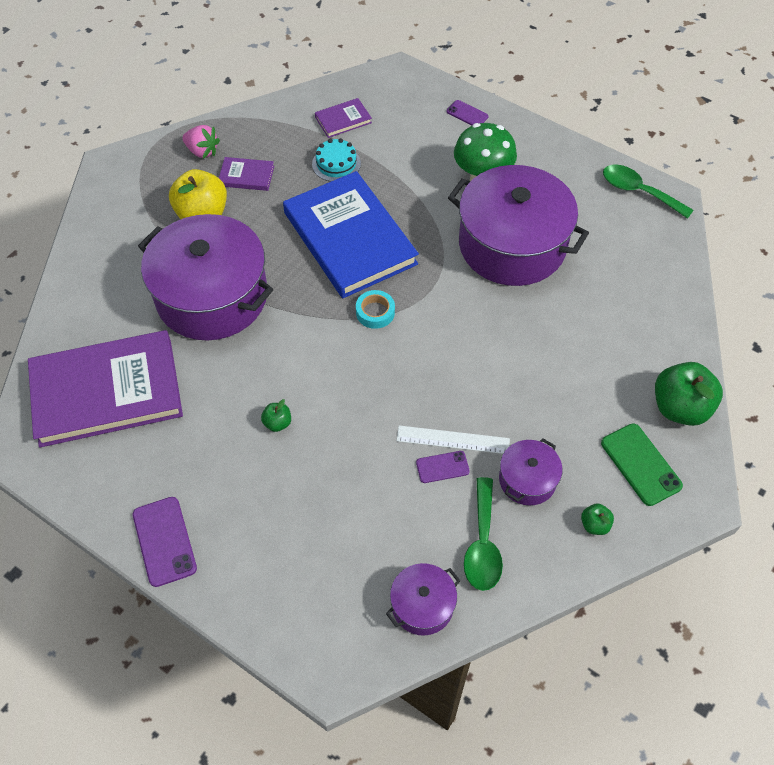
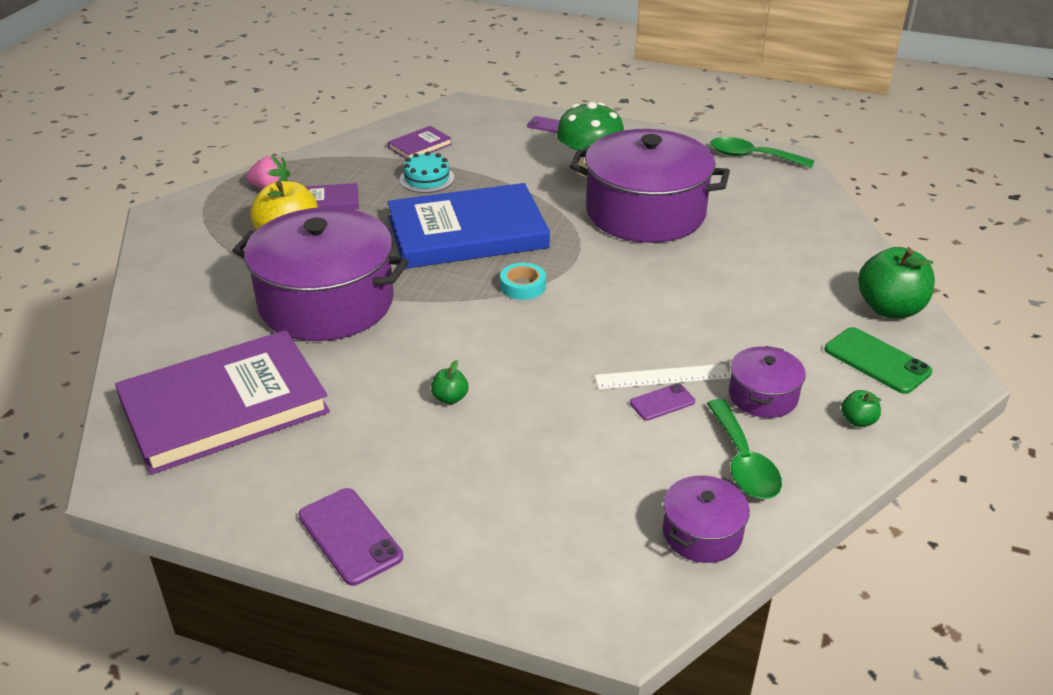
camera: 15 degrees left, 20 degrees down
(350, 238) = (467, 232): blue book -> blue book turned 60 degrees counterclockwise

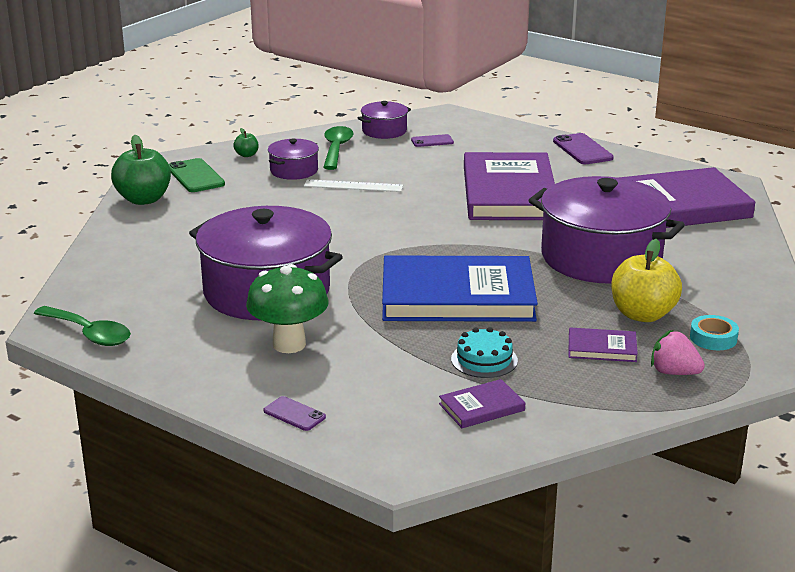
camera: 165 degrees left, 10 degrees down
(450, 398) = (509, 193): green apple -> purple book
(523, 286) = (425, 247): turquoise tape -> turquoise tape (713, 338)
(662, 402) = (364, 175): purple phone -> purple phone (432, 141)

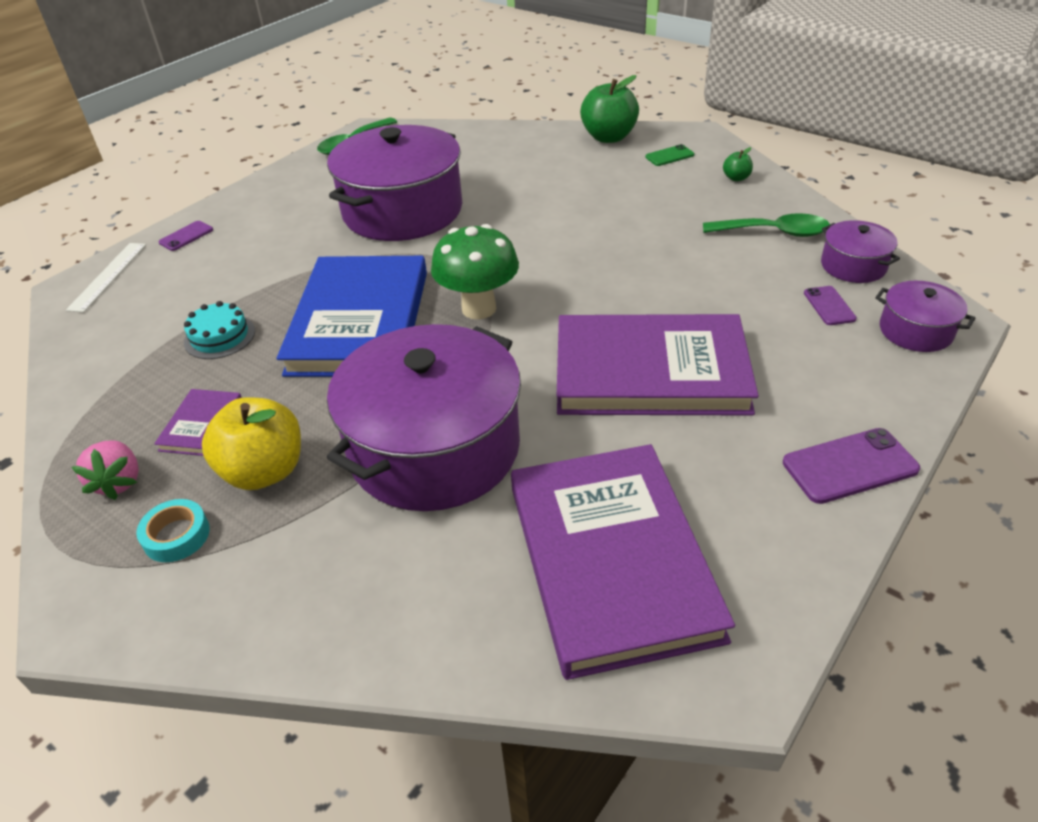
camera: 95 degrees right, 15 degrees up
(195, 176) = (669, 156): green phone -> green phone, size x0.60
(289, 344) = (299, 228): green mushroom -> green mushroom (479, 308)
(294, 170) = (697, 208): purple pot -> purple pot (915, 331)
(353, 186) = (657, 248): white ruler -> white ruler (108, 276)
(481, 407) = (137, 332): purple book -> none
(674, 372) = (119, 482): pink strawberry -> pink strawberry turned 135 degrees clockwise

